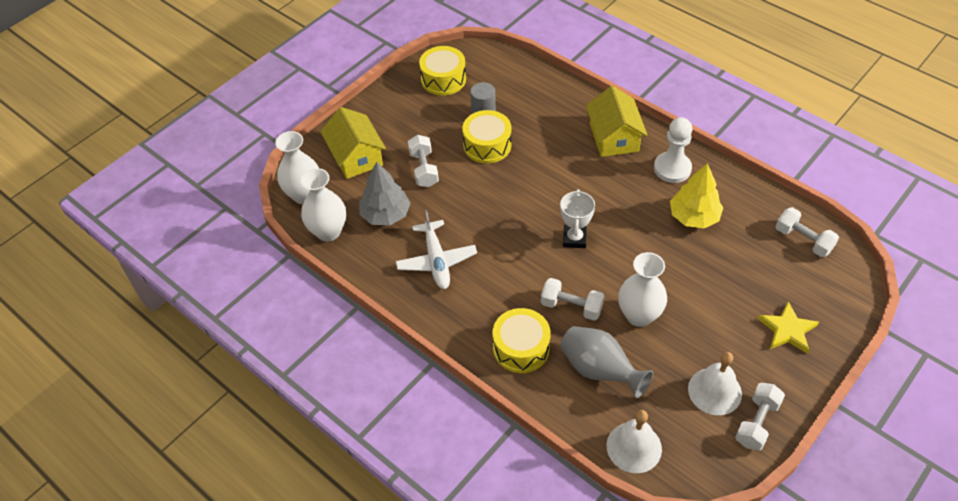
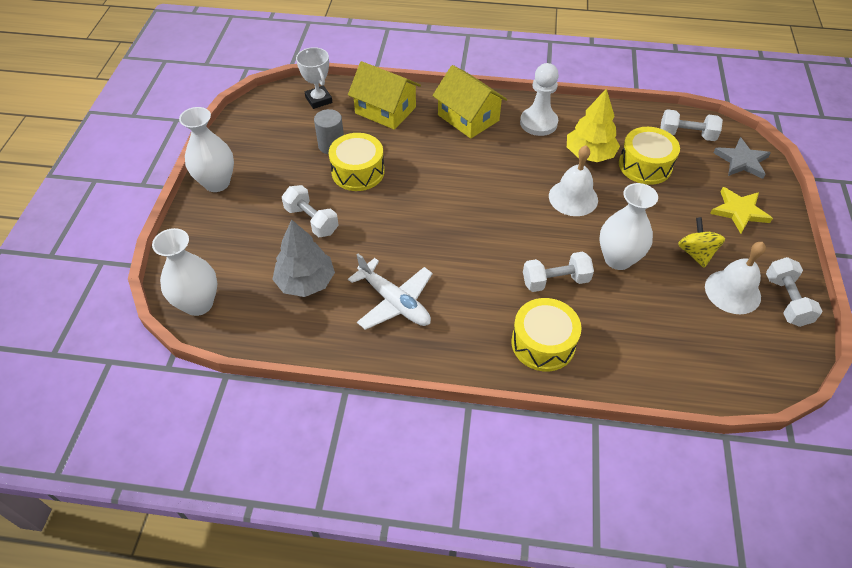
camera: 35 degrees left, 0 degrees up
(328, 231) = (255, 328): white vase -> white vase (217, 183)
(356, 157) = (229, 239): yellow house -> yellow house (385, 110)
(443, 79) = (266, 130): yellow drum -> yellow drum (645, 165)
(574, 239) = (507, 219): white trophy -> white trophy (318, 100)
(599, 370) = (628, 326): grey vase -> none
(634, 447) = (715, 379): white bell -> white bell (573, 198)
(712, 344) = (696, 253): none -> yellow spinning top
(835, 288) = (741, 161): none -> grey star

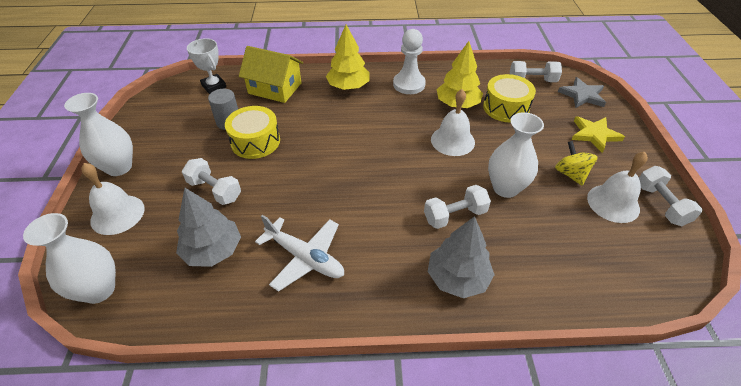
camera: 10 degrees left, 5 degrees down
(215, 232) = (117, 214): none -> white bell
(468, 118) = (348, 86): yellow house -> yellow tree
(543, 343) = (457, 277): yellow drum -> grey tree

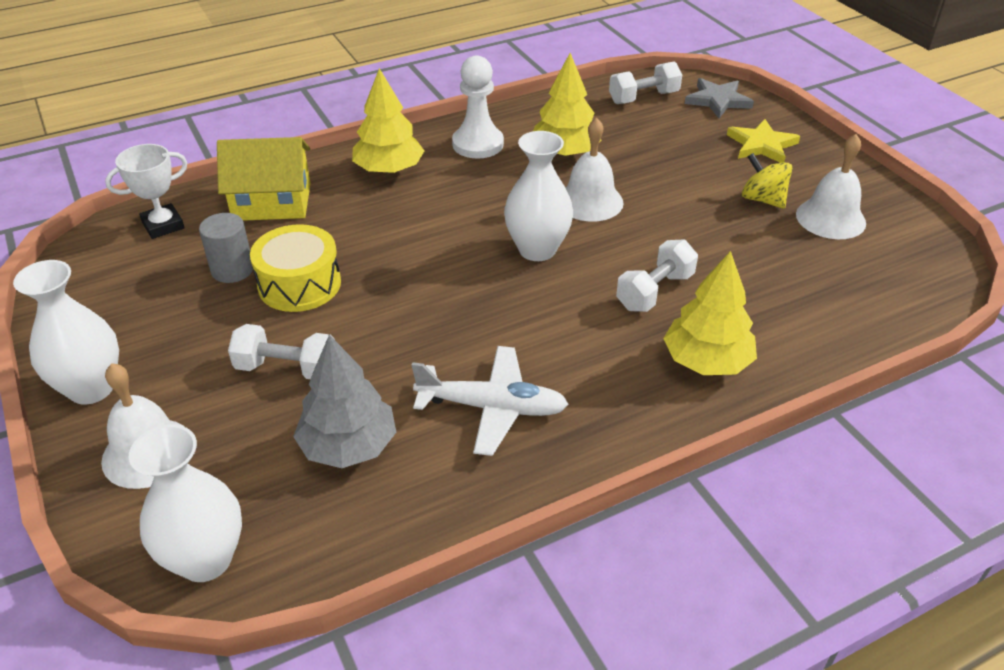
camera: 25 degrees left, 5 degrees down
(214, 86) = (163, 225): white trophy -> white trophy turned 60 degrees counterclockwise
(457, 277) = (706, 361): grey tree -> yellow tree
(505, 188) = (696, 239): white vase -> white vase (537, 249)
(506, 107) = (631, 141): yellow drum -> none
(661, 204) = (882, 204): white dumbbell -> none

